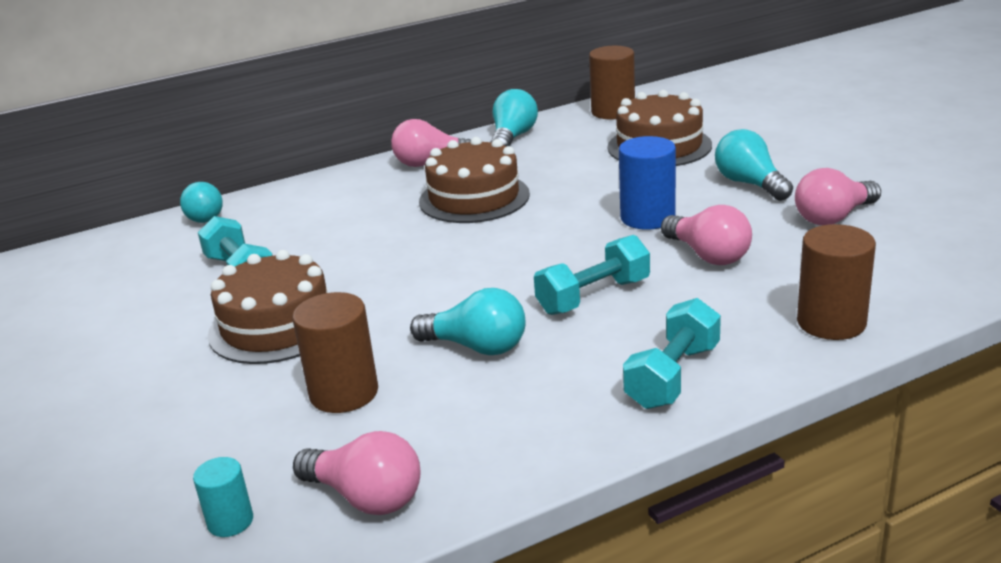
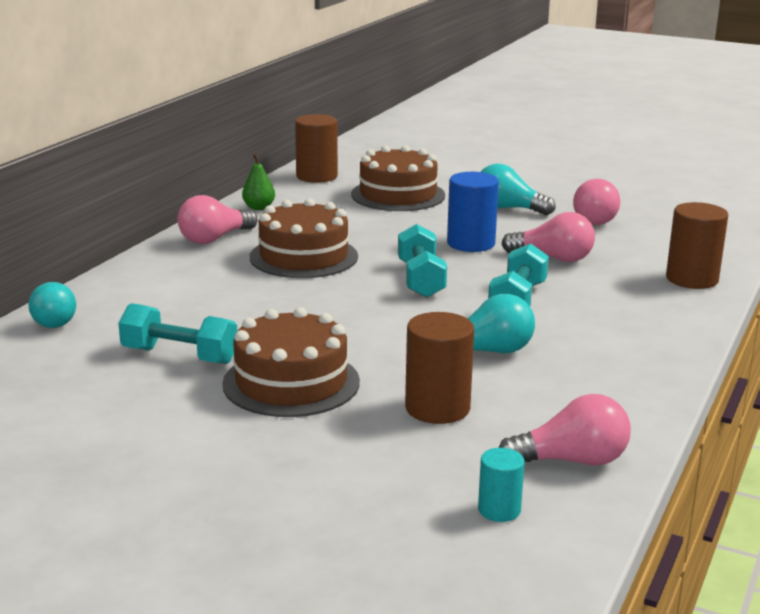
camera: 40 degrees left, 5 degrees down
(513, 137) = (259, 208): turquoise light bulb -> green pear
(673, 376) = (649, 332): turquoise dumbbell -> turquoise dumbbell (420, 279)

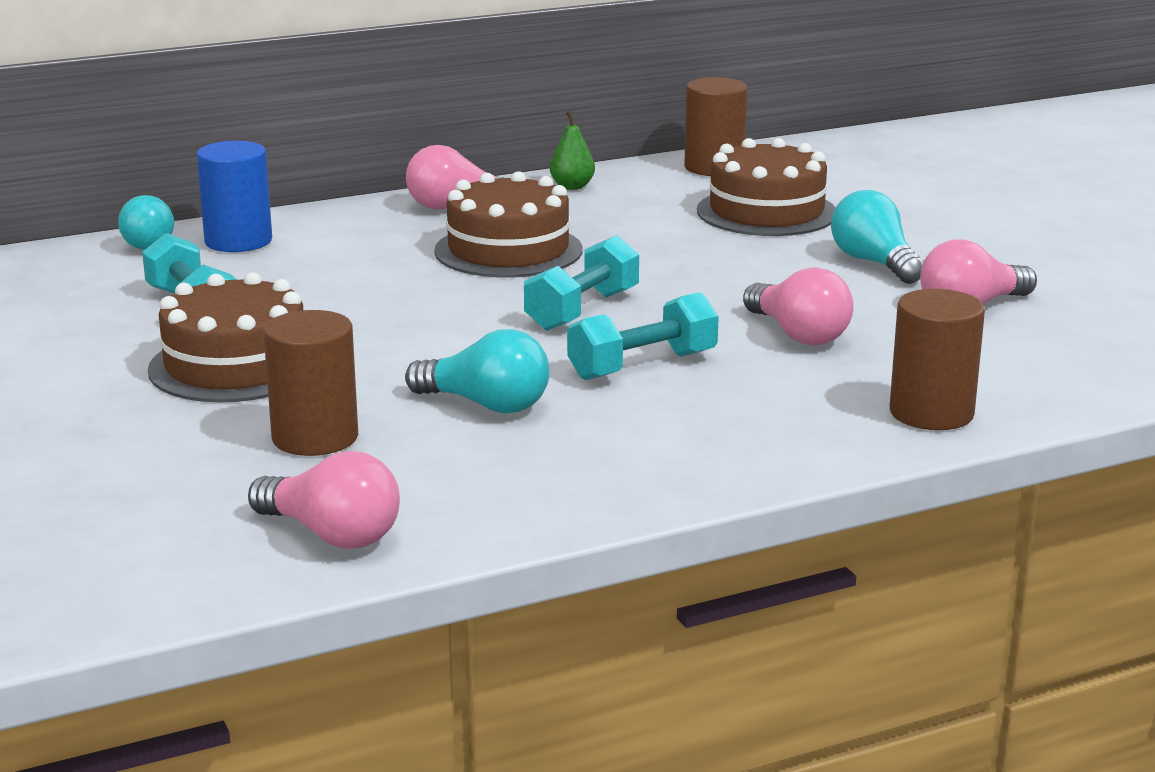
camera: 40 degrees right, 0 degrees up
(471, 243) = (731, 289): blue cylinder -> blue cylinder (238, 241)
(499, 510) = (169, 545): turquoise cylinder -> none

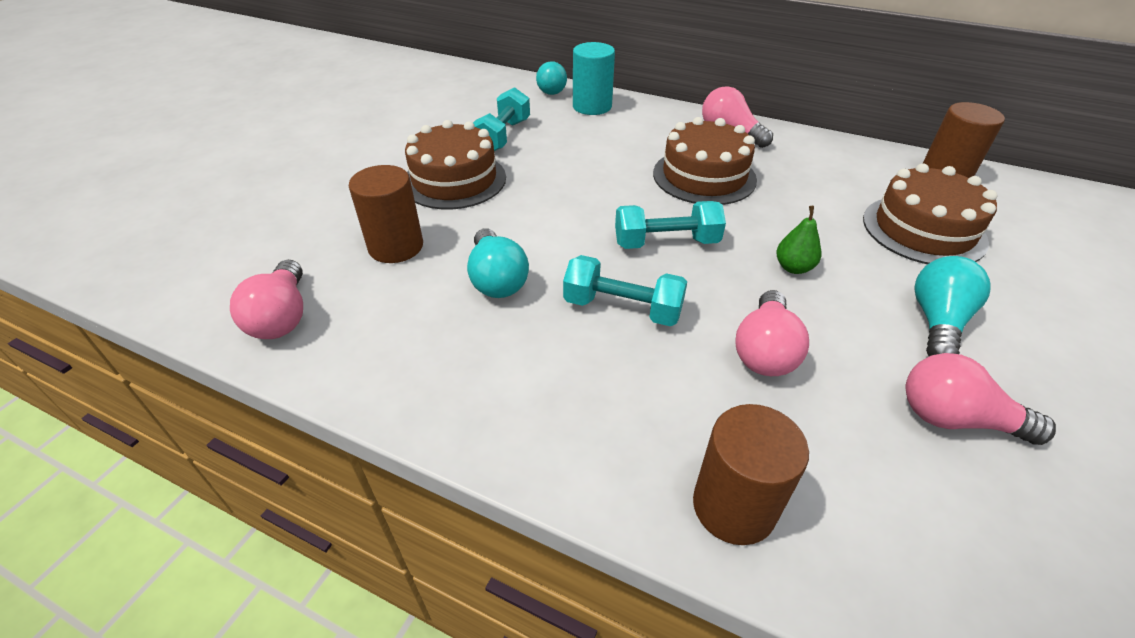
camera: 50 degrees right, 20 degrees up
(238, 241) = (592, 106): blue cylinder -> turquoise cylinder
(572, 186) = (821, 148): green pear -> green pear (793, 267)

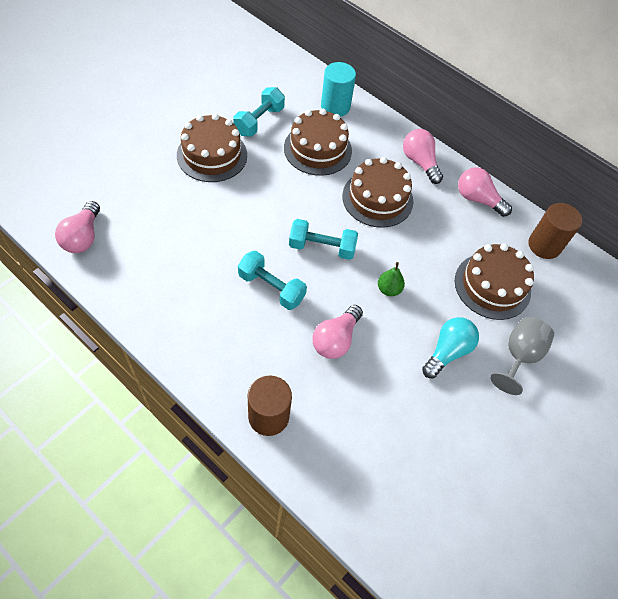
camera: 10 degrees right, 15 degrees up
(396, 247) = (158, 203): brown cylinder -> none
(497, 279) = (208, 245): turquoise light bulb -> none
(551, 93) = (312, 83): turquoise ball -> none
(594, 146) = (317, 149): none -> brown cake
(954, 419) = (410, 409): pink light bulb -> pink light bulb (477, 199)
(1035, 300) = (519, 356): none -> grey goblet

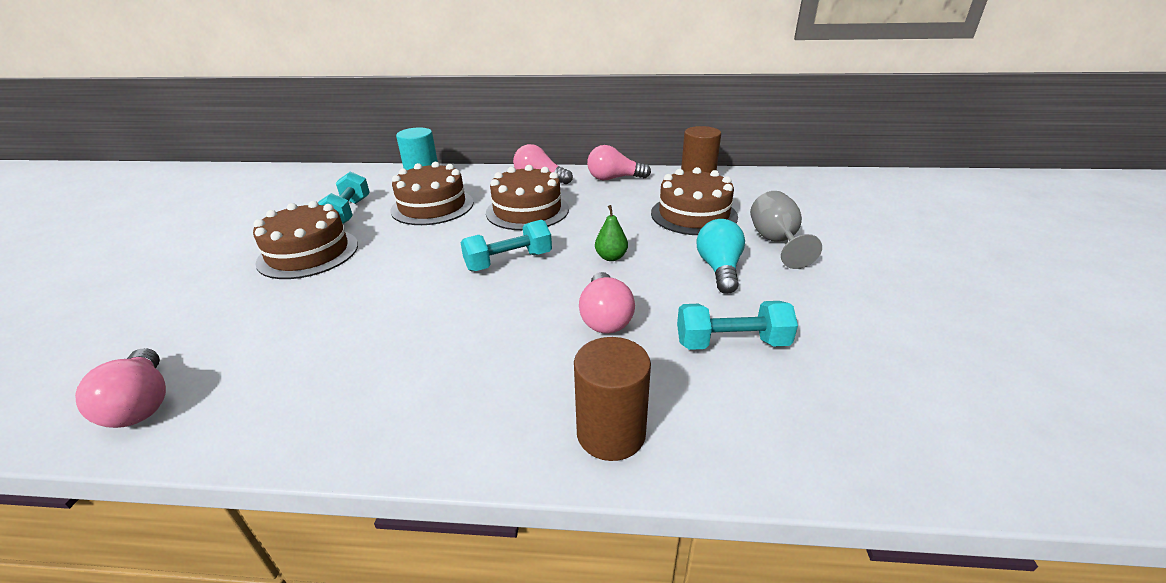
camera: 30 degrees left, 25 degrees down
(271, 288) = (484, 315): turquoise dumbbell -> turquoise dumbbell (731, 343)

